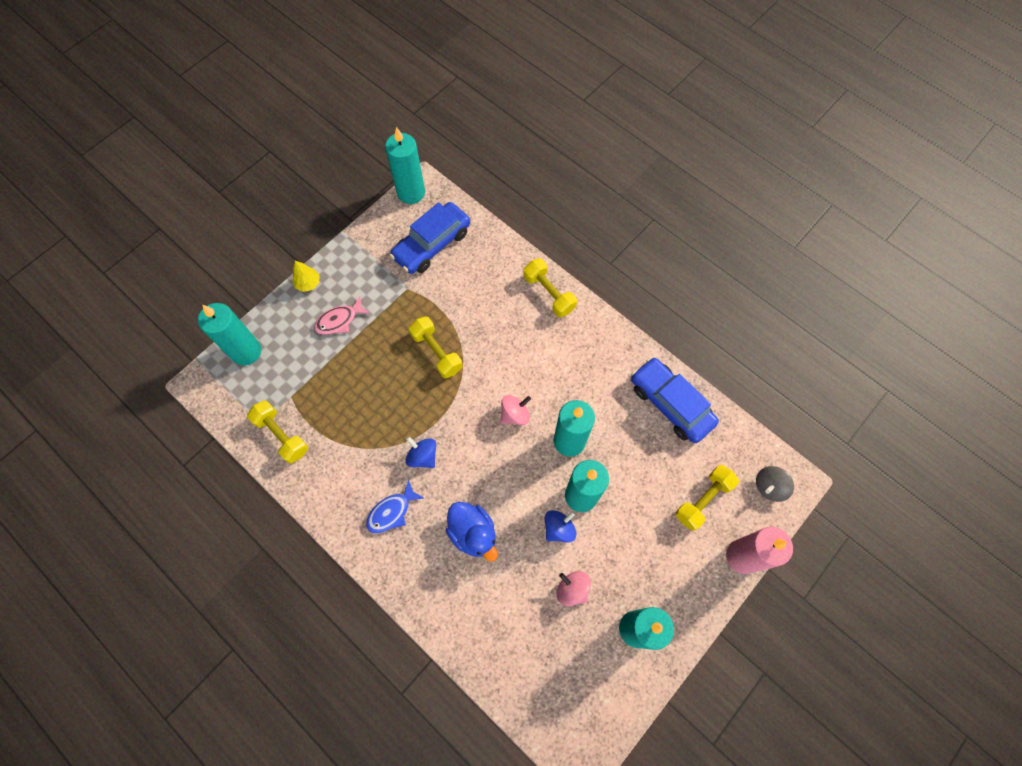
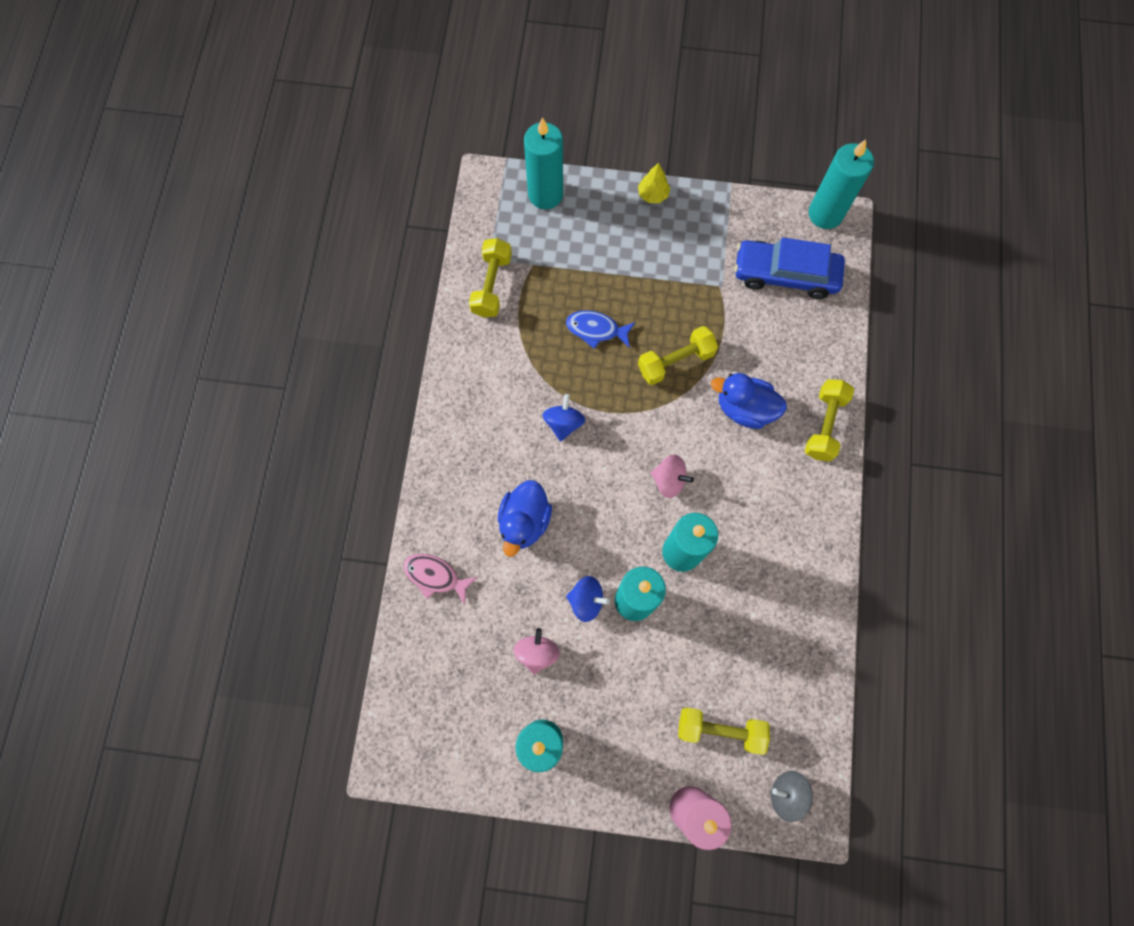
camera: 55 degrees right, 5 degrees up
(339, 320) = (638, 250): pink fish -> pink fish (435, 576)
(392, 512) = (492, 433): blue fish -> blue fish (596, 329)
(436, 352) = (675, 361): yellow dumbbell -> yellow dumbbell turned 45 degrees clockwise
(502, 332) = (744, 408): none -> blue duck
(670, 404) = (799, 630): blue car -> none

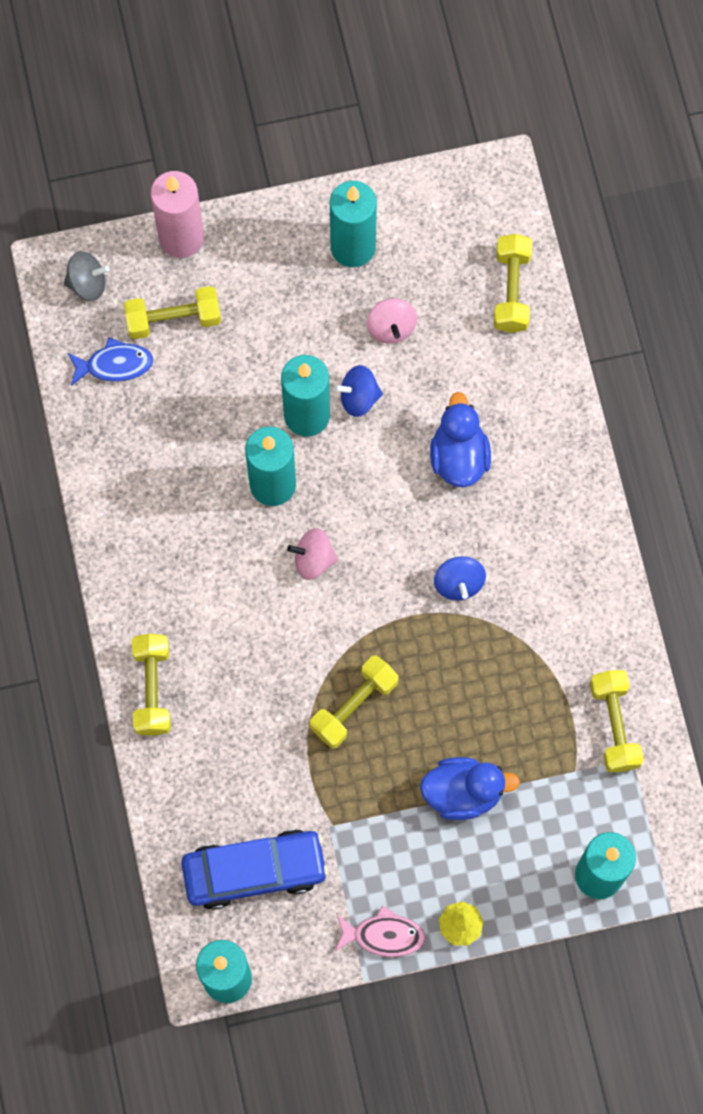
camera: 160 degrees right, 0 degrees up
(423, 649) = (511, 290): none -> yellow dumbbell
(435, 576) = (531, 366): pink fish -> pink fish (383, 935)
(596, 329) = (464, 712): blue fish -> blue fish (115, 365)
(744, 408) = (253, 676): blue duck -> blue duck (463, 792)

